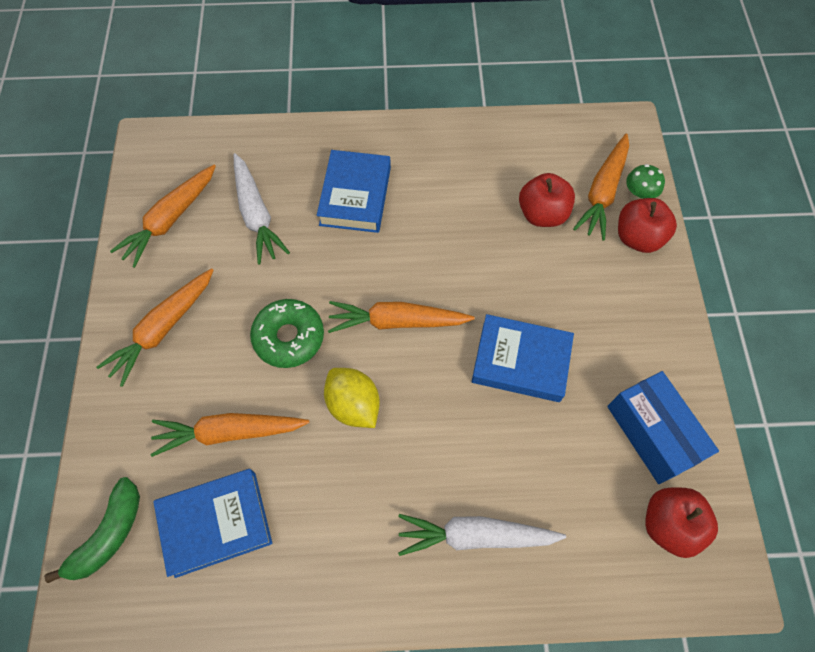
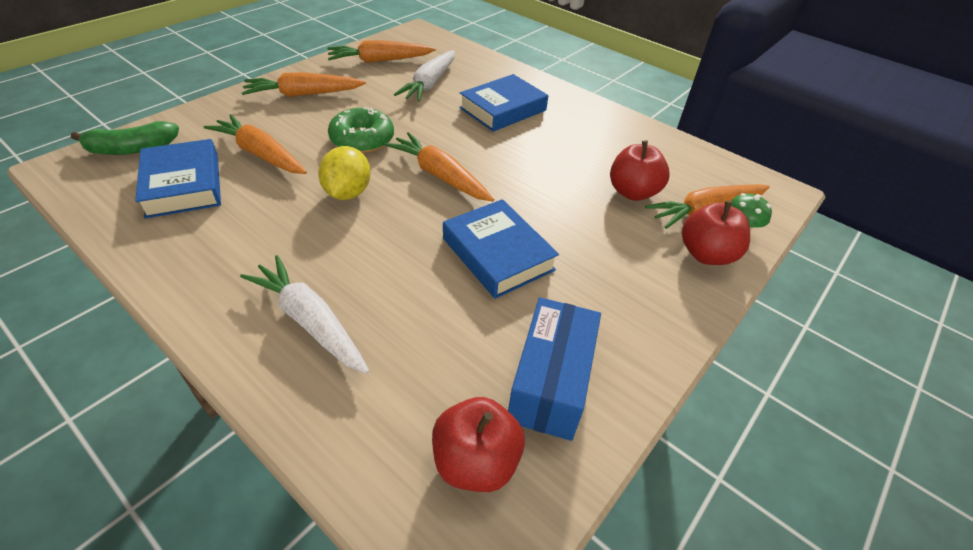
camera: 40 degrees right, 20 degrees down
(216, 523) = (183, 185): blue book -> blue book turned 45 degrees clockwise

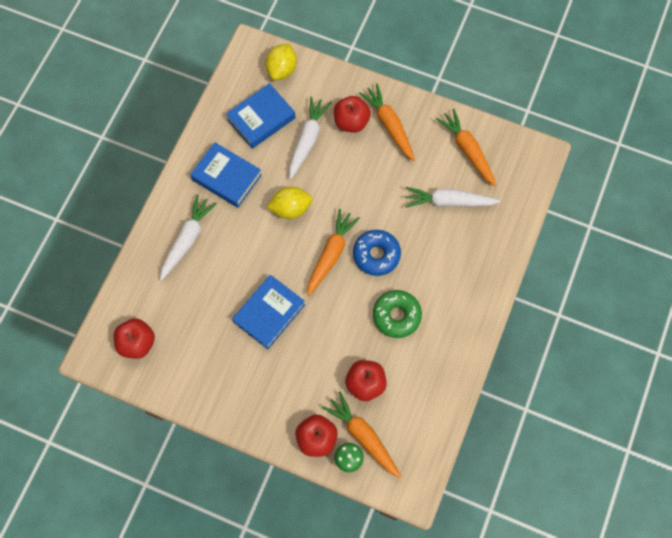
camera: 75 degrees right, 25 degrees up
(132, 149) = (282, 69): green banana -> yellow lemon
(260, 154) = (307, 140): orange carrot -> white carrot
(272, 117) = (351, 122): none -> red apple
(362, 139) = (350, 190): green donut -> green donut (396, 316)
(463, 142) = (376, 255): none -> blue donut
(503, 109) = (436, 268): blue book -> blue book (227, 177)
(550, 382) = (188, 365): blue box -> none

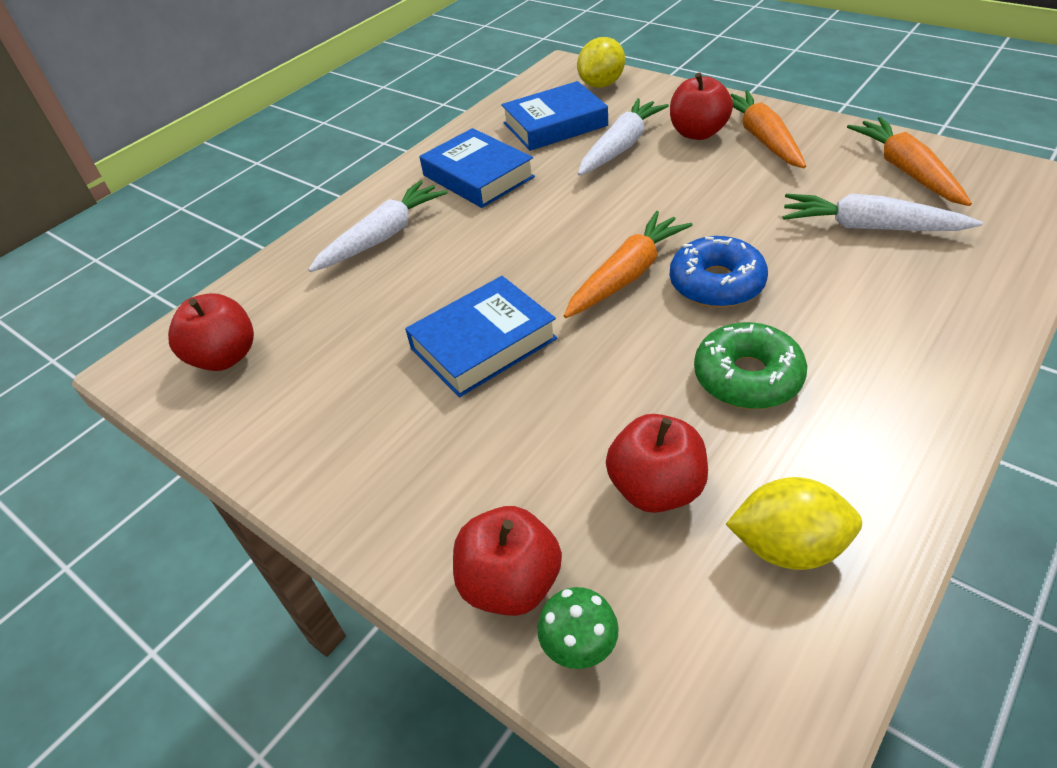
camera: 20 degrees right, 25 degrees down
(290, 208) = (570, 215): yellow lemon -> yellow lemon (788, 547)
(363, 436) = (630, 601): orange carrot -> none

